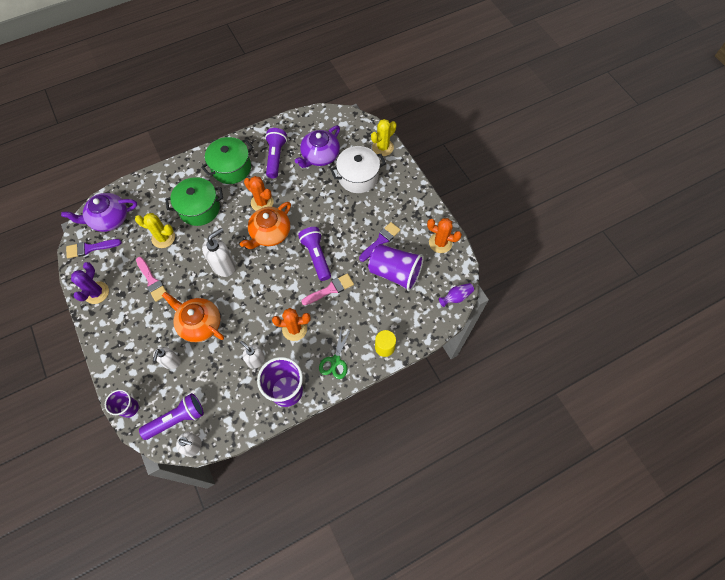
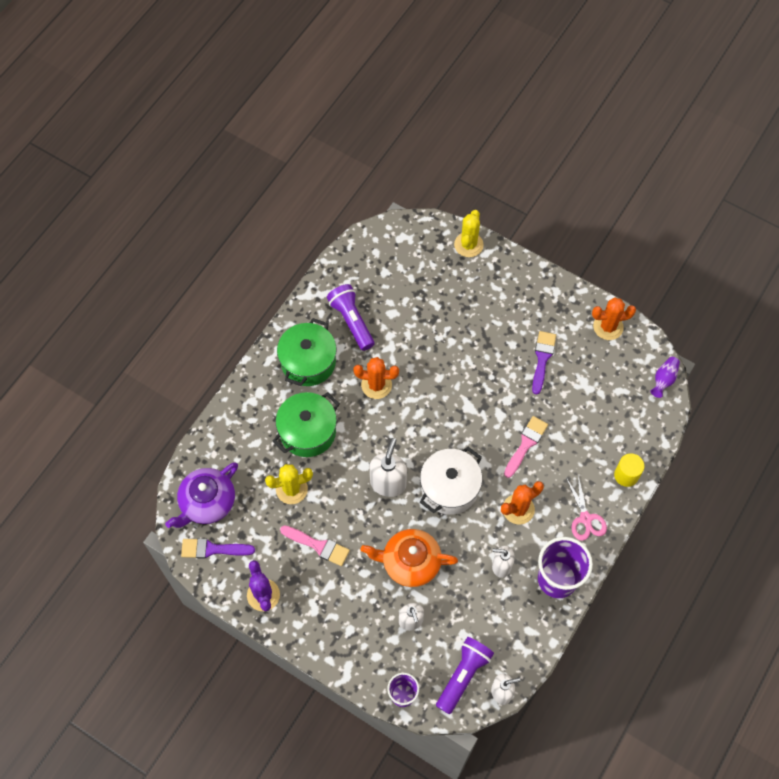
camera: 30 degrees left, 0 degrees up
(90, 248) = (212, 549): purple brush -> purple brush turned 45 degrees clockwise
(270, 233) = (413, 417): orange teapot -> none
(316, 256) = (484, 415): purple flashlight -> none
(320, 156) = (403, 292): purple teapot -> none
(335, 361) = (585, 518): green scissors -> pink scissors
(358, 177) = (465, 296): white pot -> white pot (449, 488)
(395, 273) = (582, 387): purple cup -> none

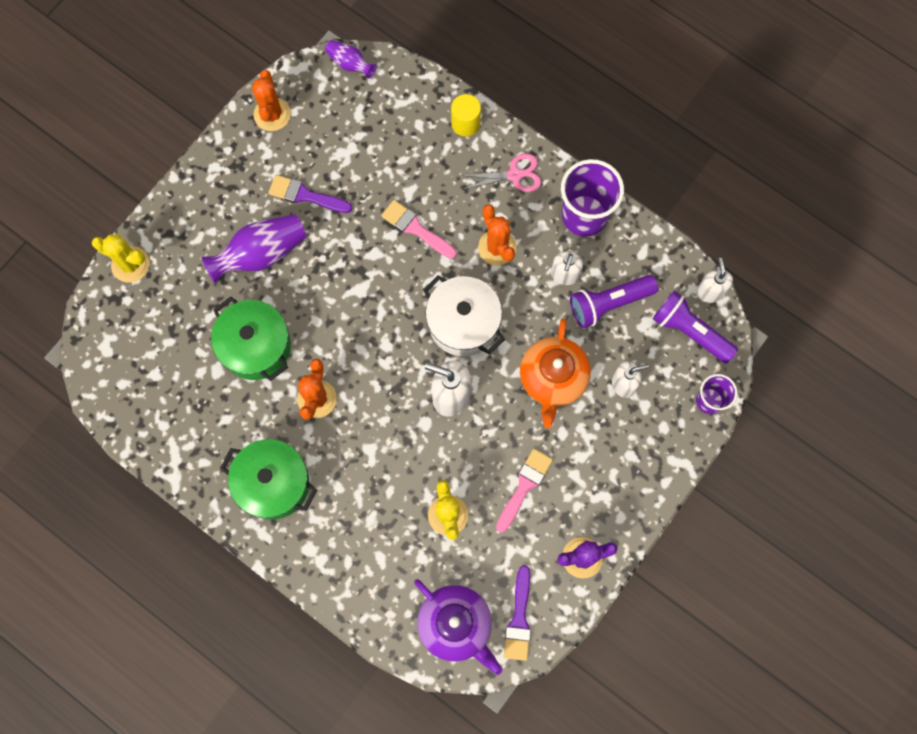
camera: 85 degrees left, 10 degrees up
(308, 431) = (372, 490): green pot -> green pot (256, 346)
(351, 321) = (221, 423): purple flashlight -> purple flashlight (608, 303)
(489, 332) = (261, 254): none -> purple vase

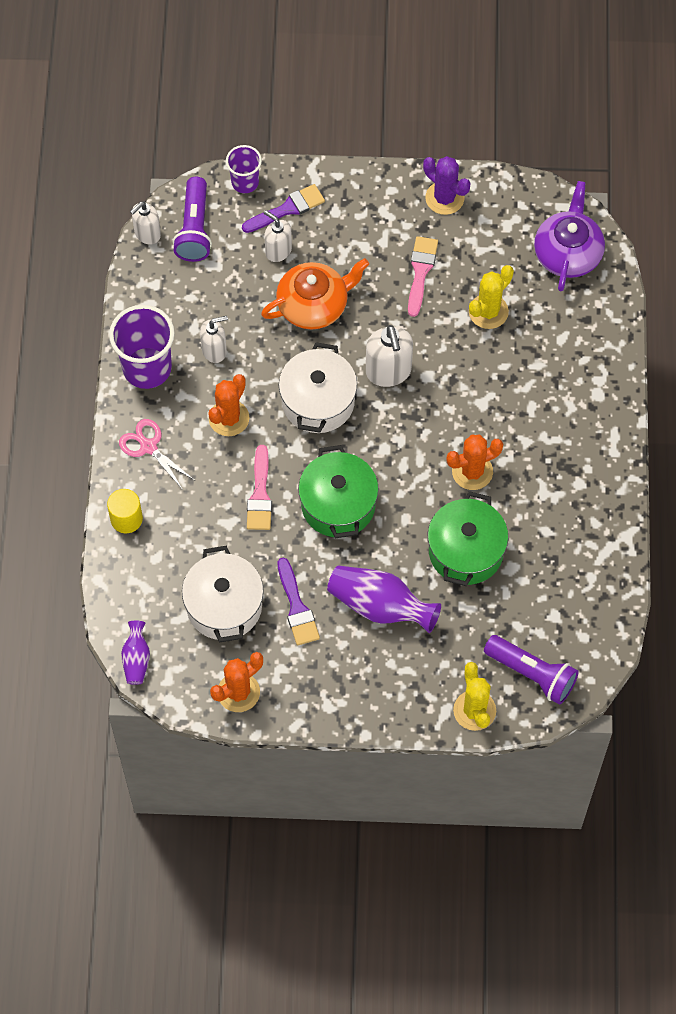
camera: 125 degrees left, 10 degrees down
(273, 483) = (568, 456): green pot -> green pot (338, 504)
(345, 146) = (224, 606): none -> white pot
(519, 619) = (527, 213): purple brush -> purple brush (287, 209)
(524, 486) = (421, 271): pink brush -> pink brush turned 105 degrees clockwise
(608, 303) = (215, 302): purple flashlight -> purple flashlight (532, 674)

